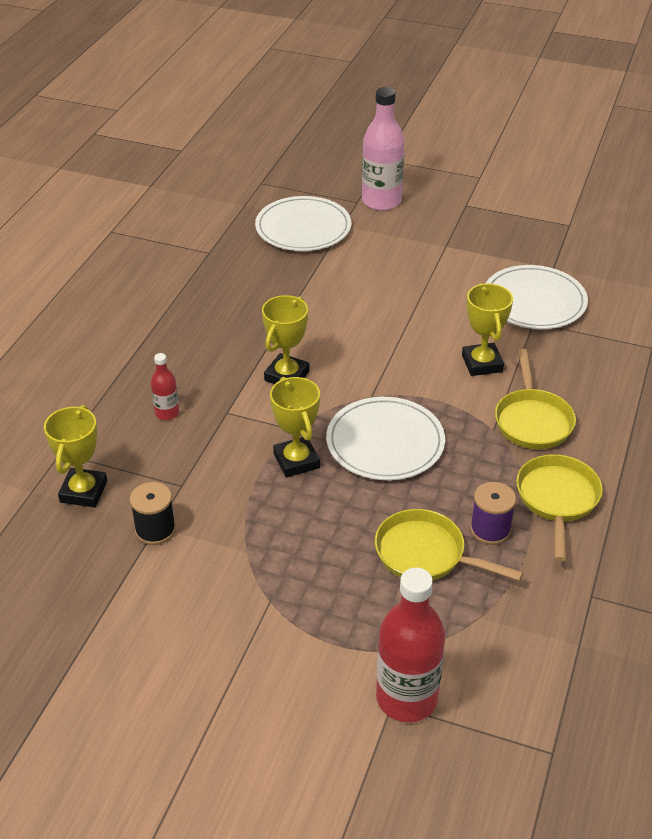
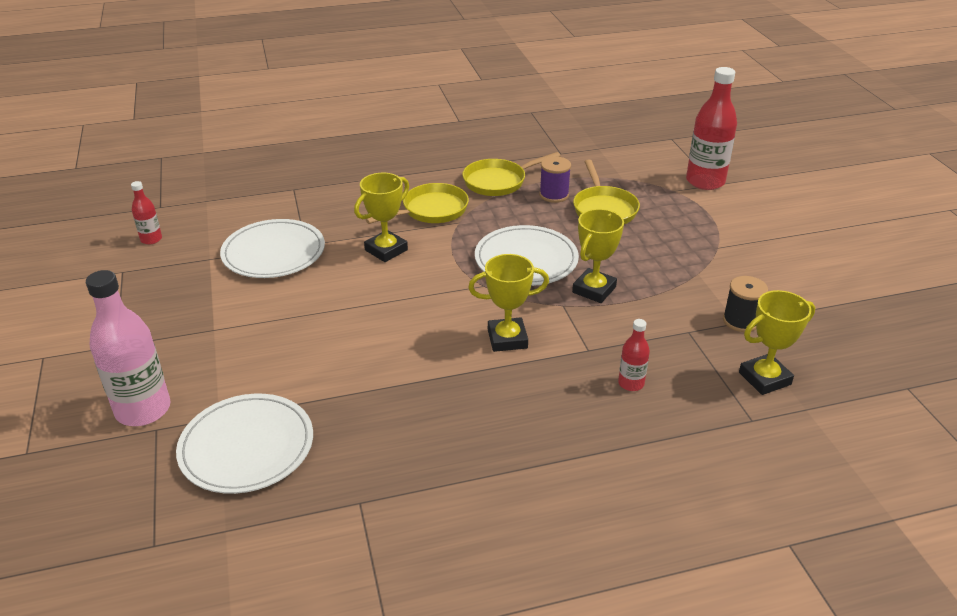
camera: 125 degrees left, 5 degrees down
(612, 247) = (151, 239): none -> red bottle

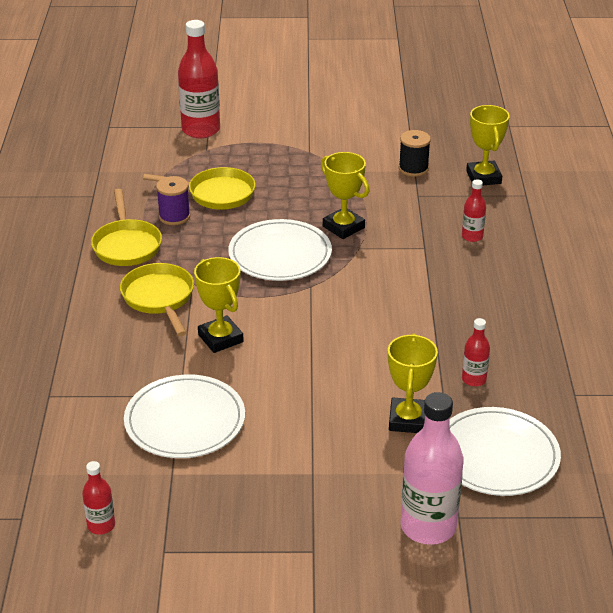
camera: 75 degrees left, 0 degrees up
(367, 415) = (474, 379): none -> red bottle
(507, 339) = (395, 286): yellow trophy -> yellow trophy (408, 420)

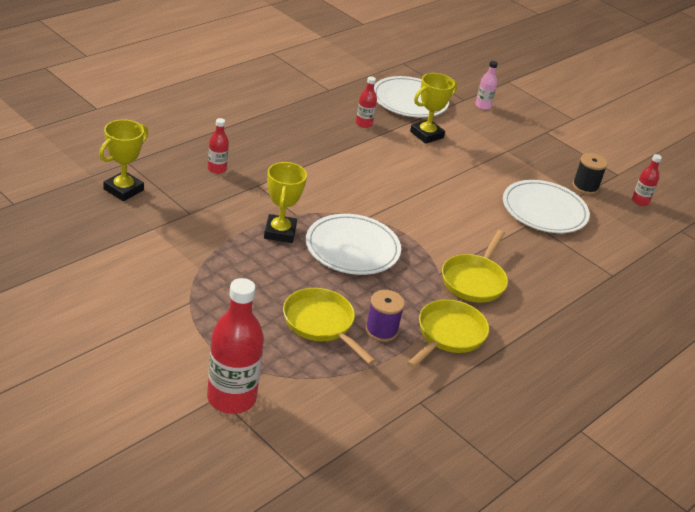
camera: 140 degrees left, 0 degrees up
(220, 338) = (468, 231): yellow trophy -> none
(413, 168) = (150, 230): black spool -> black spool (585, 187)
(428, 526) = (483, 106): pink bottle -> pink bottle, size x0.50

